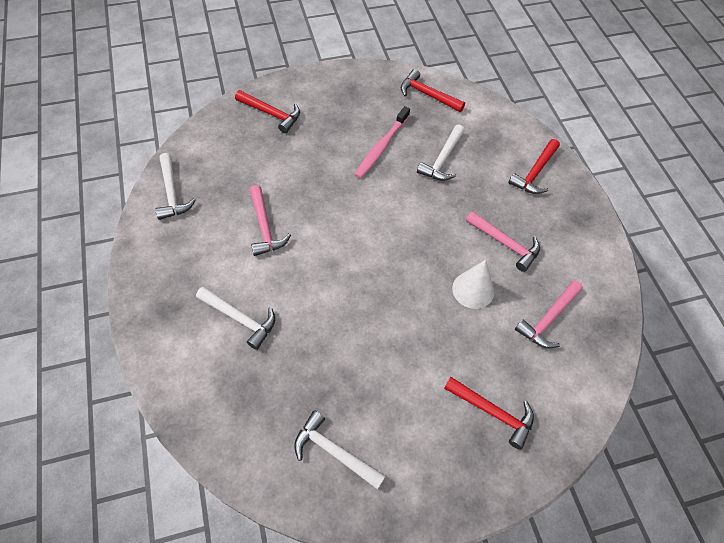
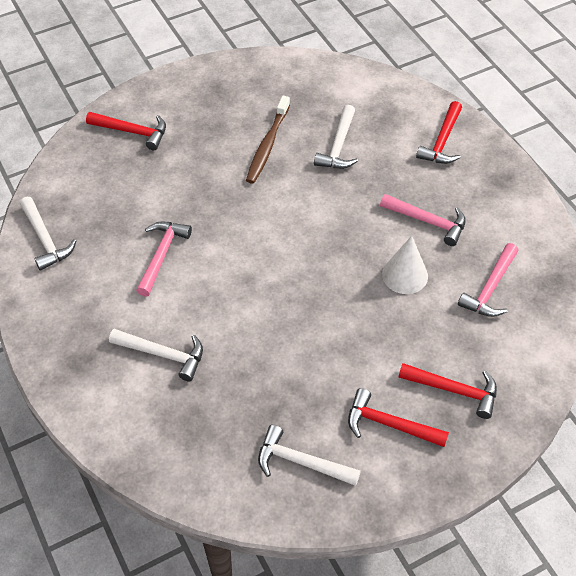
camera: 10 degrees left, 5 degrees down
(265, 227) = (161, 255): pink hammer -> pink hammer turned 135 degrees counterclockwise
(381, 147) = (267, 145): pink toothbrush -> brown toothbrush
(427, 95) = (304, 78): red hammer -> red hammer (389, 424)

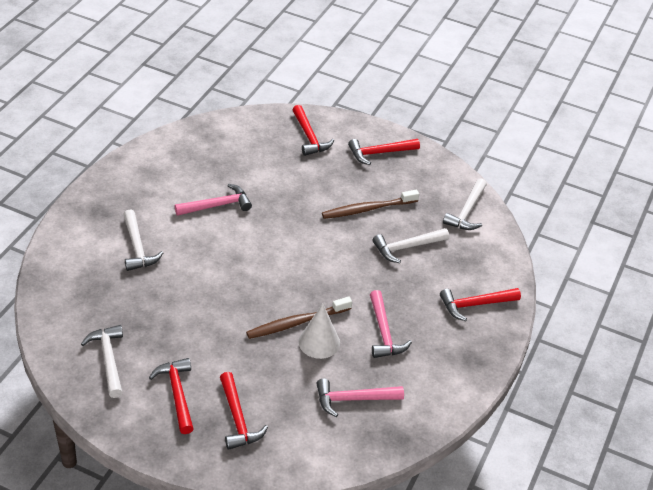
camera: 50 degrees right, 10 degrees down
(45, 239) = (180, 145): white hammer -> white hammer (467, 211)
(203, 95) = (379, 153): none -> red hammer
(368, 278) = (296, 323): none -> brown toothbrush

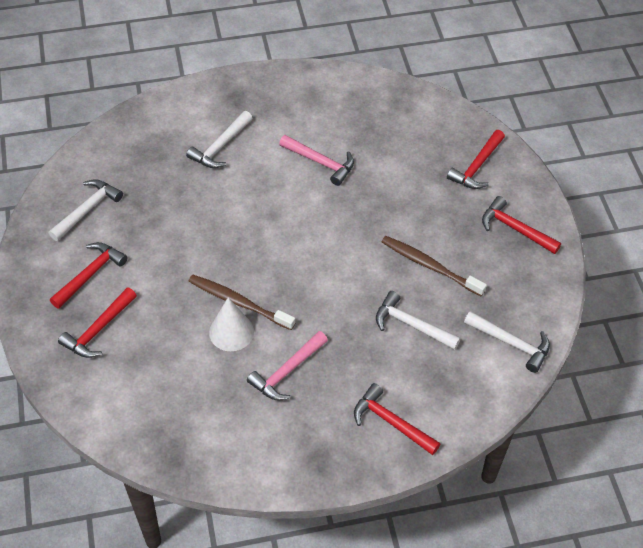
camera: 55 degrees right, 10 degrees up
(353, 399) = (188, 397): pink hammer -> none
(467, 211) = (511, 343): white hammer -> white hammer turned 135 degrees counterclockwise

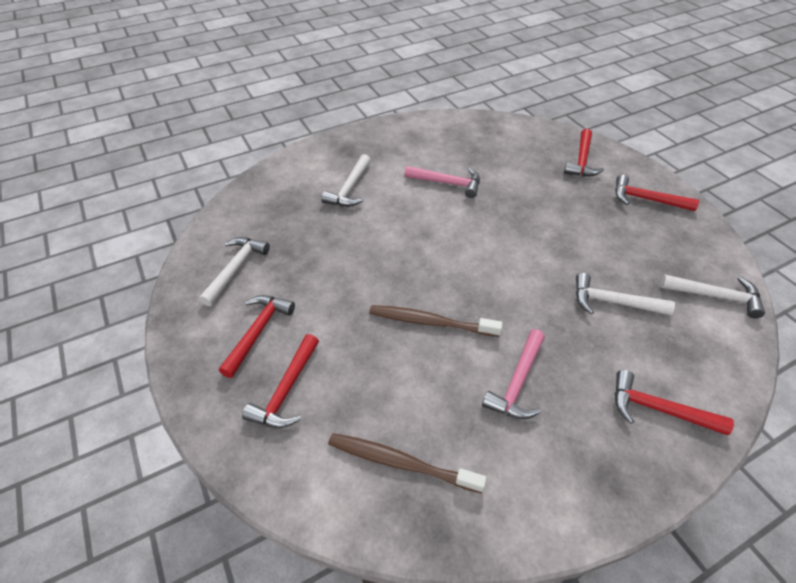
camera: 15 degrees left, 5 degrees down
(231, 332) = (437, 354): white cone -> none
(430, 266) = (595, 245): brown toothbrush -> brown toothbrush (400, 462)

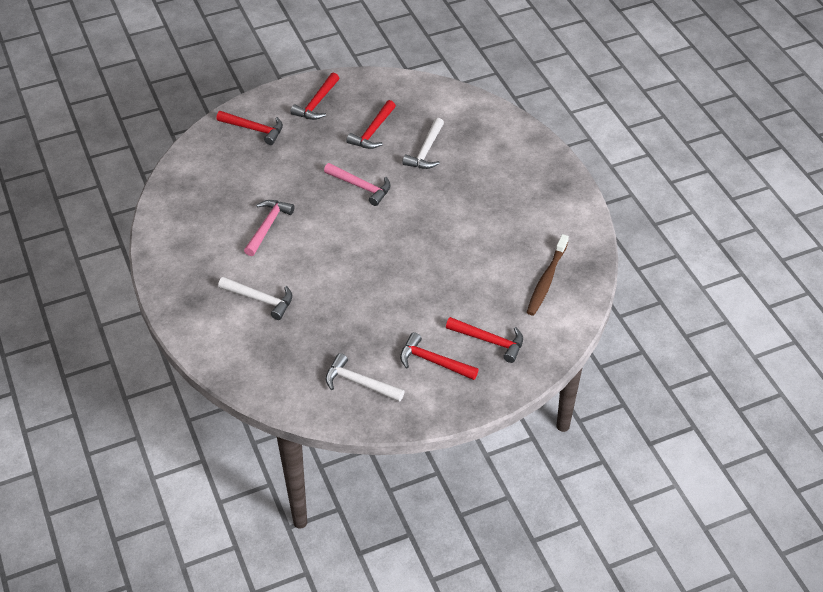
camera: 85 degrees left, 0 degrees up
(430, 322) = (434, 254): brown toothbrush -> none
(517, 382) = (491, 214): pink hammer -> pink hammer (361, 187)
(658, 409) = (514, 152): red hammer -> red hammer (373, 131)
(715, 296) = (426, 98): white hammer -> none

